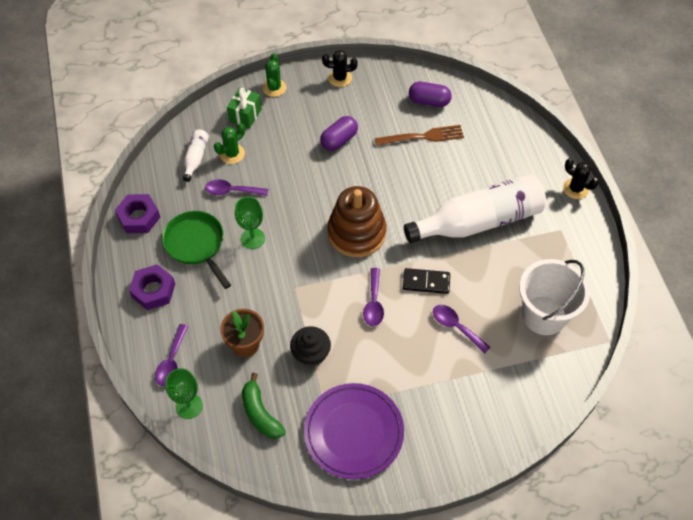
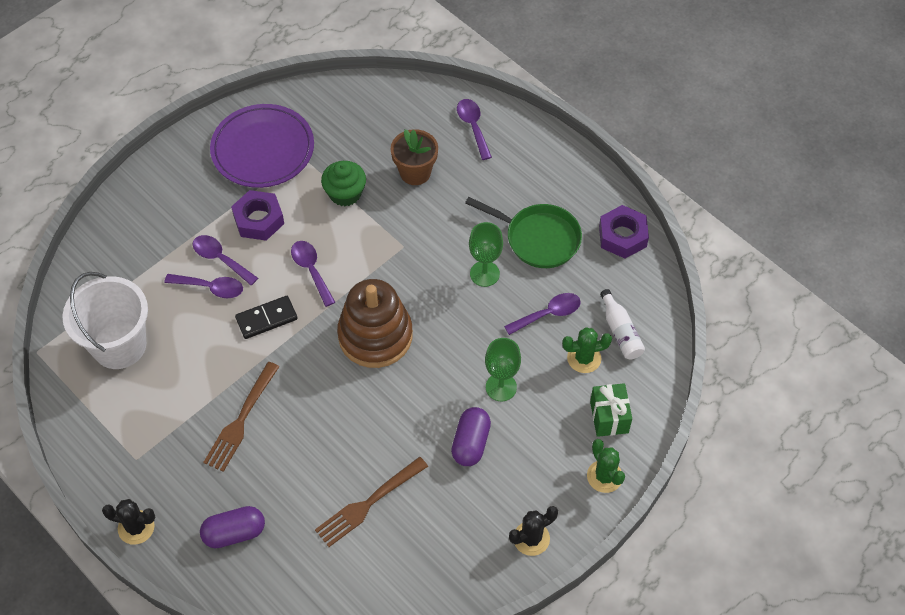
camera: 150 degrees right, 0 degrees up
(153, 290) = (543, 176): purple nut -> purple nut (259, 220)
(189, 406) = (428, 101): green goblet -> green goblet (501, 387)
(232, 154) = (584, 358): green cactus -> green cactus turned 60 degrees clockwise
(260, 413) = (359, 125): green banana -> none
(311, 354) = (345, 193): black cupcake -> green cupcake
(429, 101) = (390, 565): purple capsule -> purple capsule (234, 533)
(437, 347) = (221, 259): none -> purple spoon
(478, 221) = (241, 420): white bottle -> brown fork

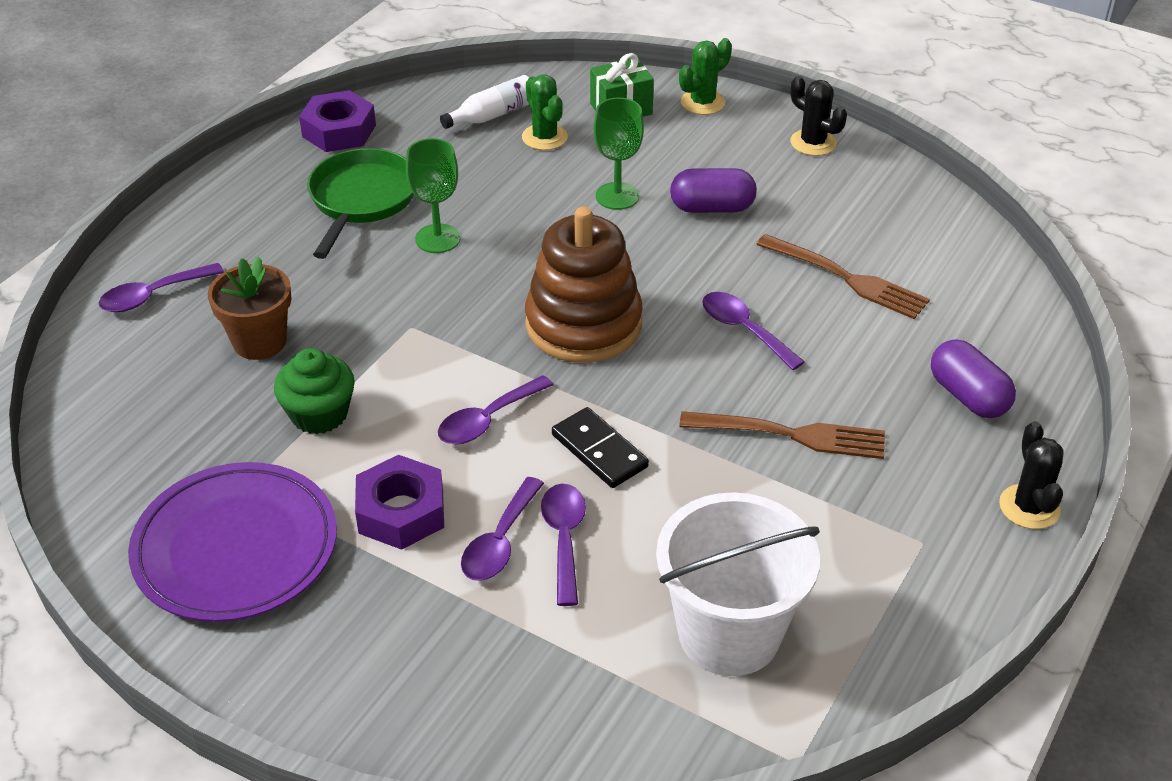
camera: 105 degrees left, 15 degrees down
(548, 314) = (487, 174): purple spoon -> purple spoon (744, 330)

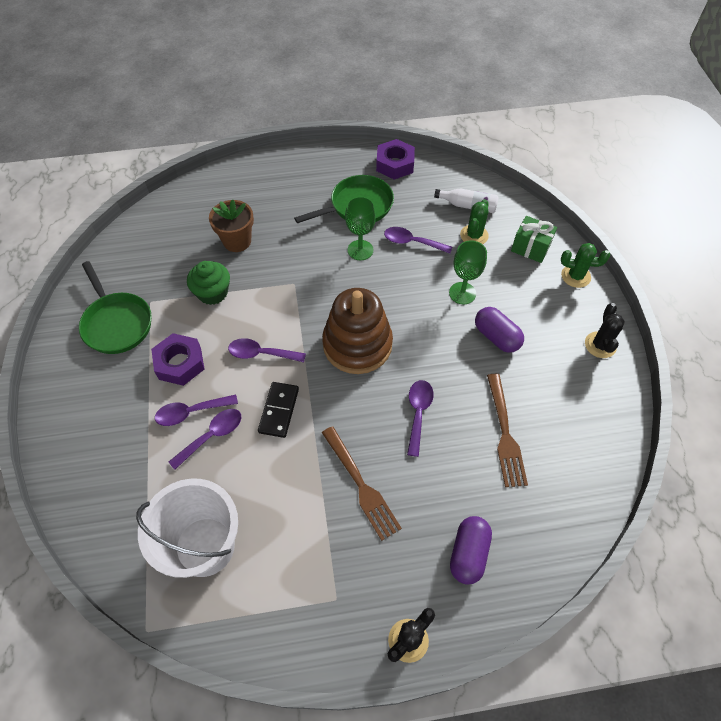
camera: 50 degrees right, 15 degrees up
(153, 295) = (232, 189): purple spoon -> purple spoon (412, 242)
(235, 547) = (116, 323): purple plate -> green pan

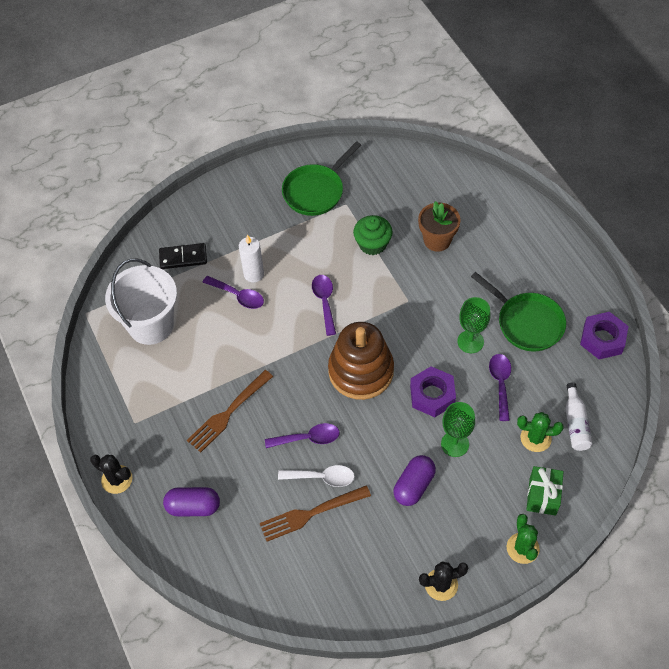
camera: 75 degrees right, 0 degrees up
(180, 363) = (294, 249): purple nut -> purple nut (432, 395)
(191, 412) = (254, 274): purple spoon -> white candle
(279, 410) = (275, 333): black domino -> black domino (183, 258)
(467, 412) = (322, 477): none -> white spoon

